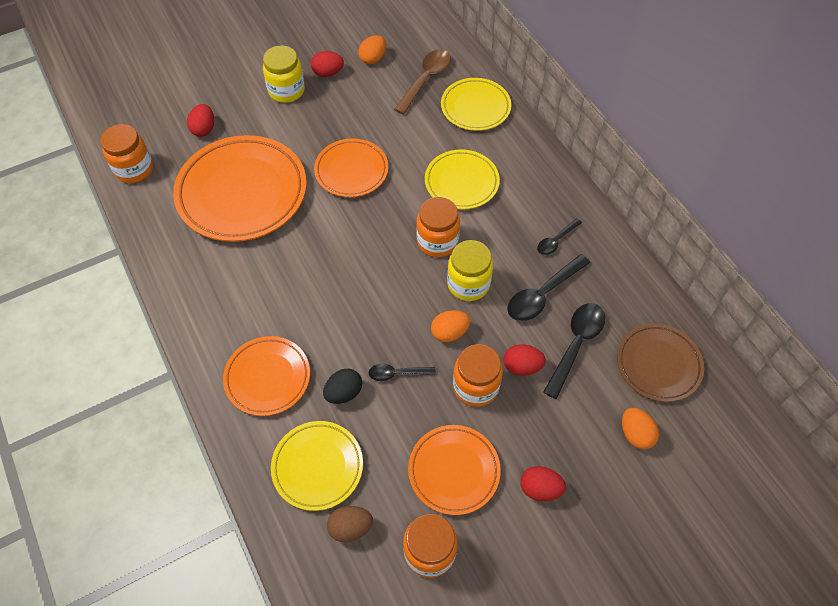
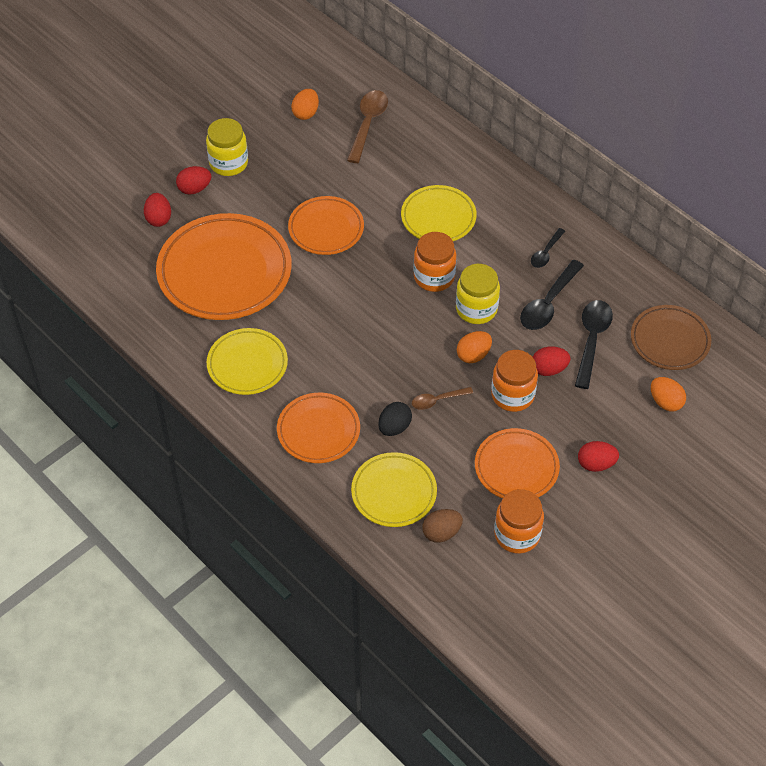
camera: 15 degrees left, 5 degrees down
(134, 169) = (104, 272): orange jar -> none
(328, 73) = (264, 137): red egg -> red egg (194, 189)
(397, 373) = (437, 400): black spoon -> brown spoon
(475, 107) = (427, 142): yellow plate -> yellow plate (247, 364)

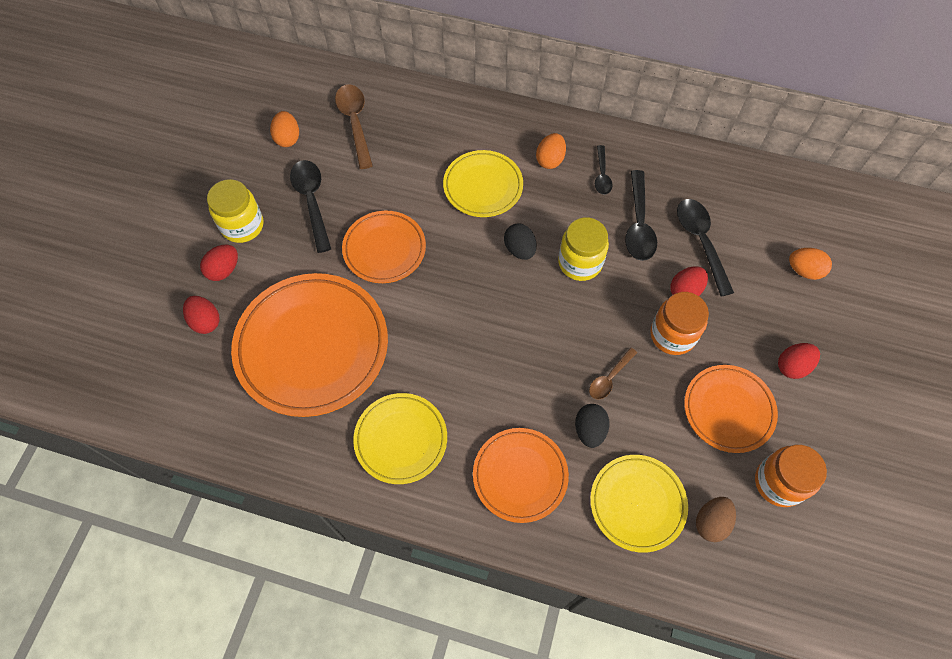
camera: 30 degrees left, 10 degrees up
(293, 169) = (312, 201): none -> black spoon
(434, 277) = (519, 249): orange jar -> black egg
(473, 355) = (609, 312): orange egg -> orange egg (550, 160)
(669, 340) = (764, 208): brown plate -> none

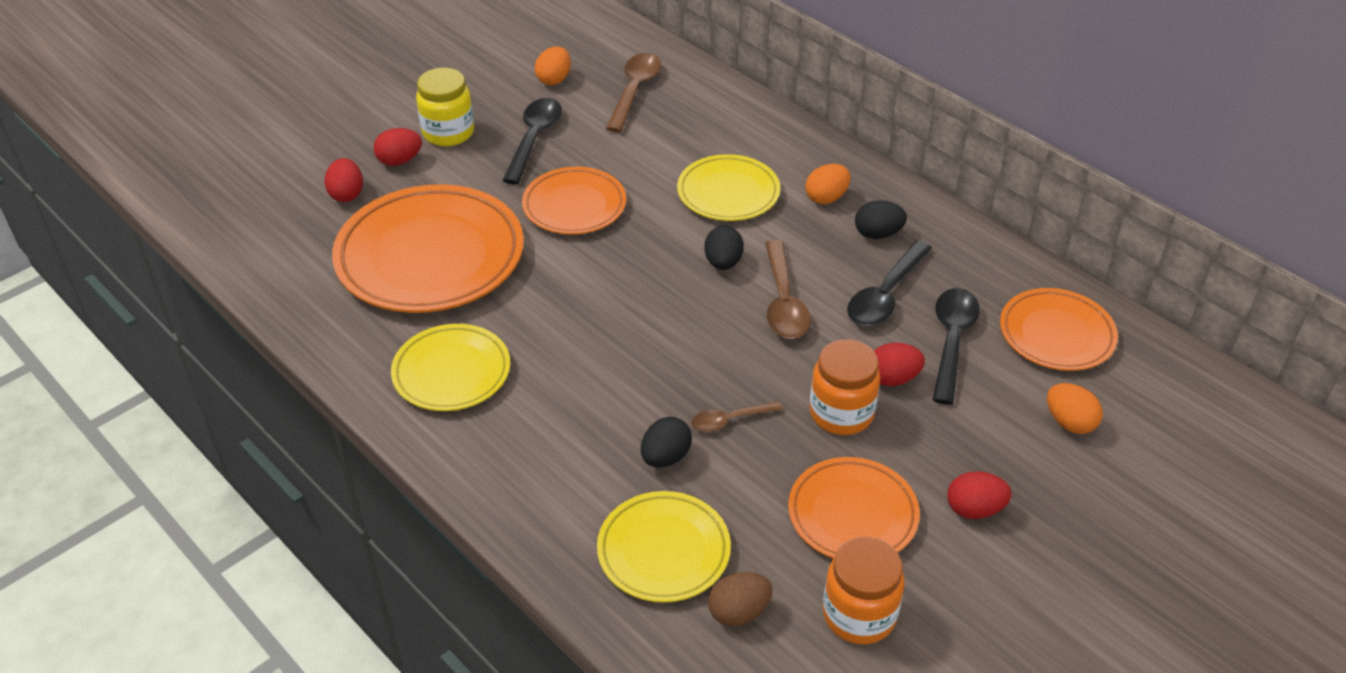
camera: 30 degrees right, 20 degrees down
(520, 476) = (551, 462): orange plate -> orange plate (1056, 334)
(580, 263) = (784, 302): yellow jar -> brown spoon
(602, 175) = (878, 234): black spoon -> black egg

